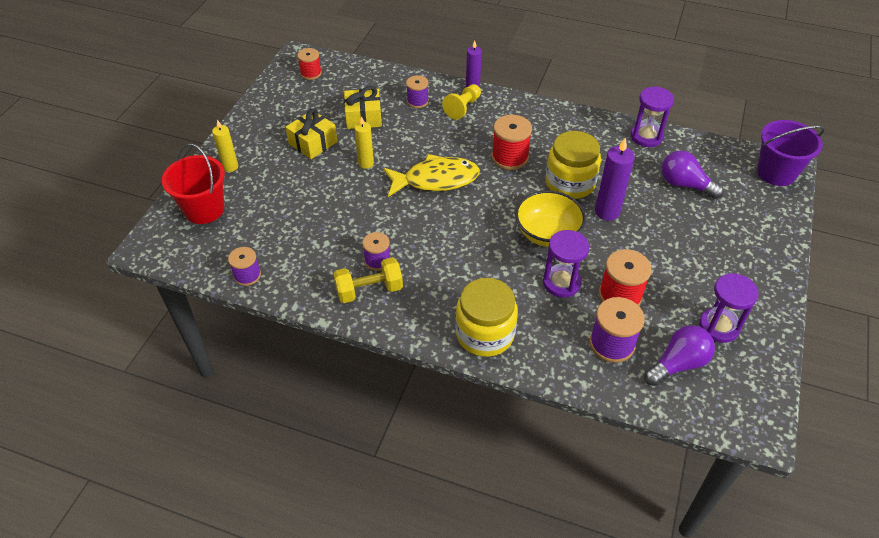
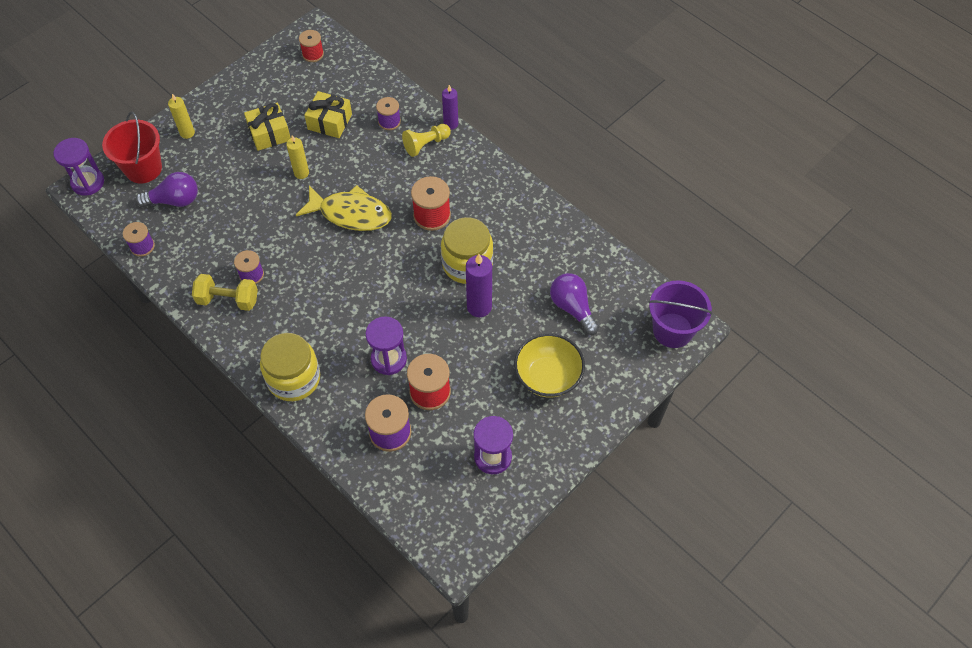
camera: 25 degrees right, 10 degrees up
(547, 233) = (410, 307): yellow bowl -> yellow bowl (548, 376)
(646, 137) = (576, 242): purple hourglass -> purple hourglass (88, 182)
(678, 364) = (432, 474): purple light bulb -> purple light bulb (174, 200)

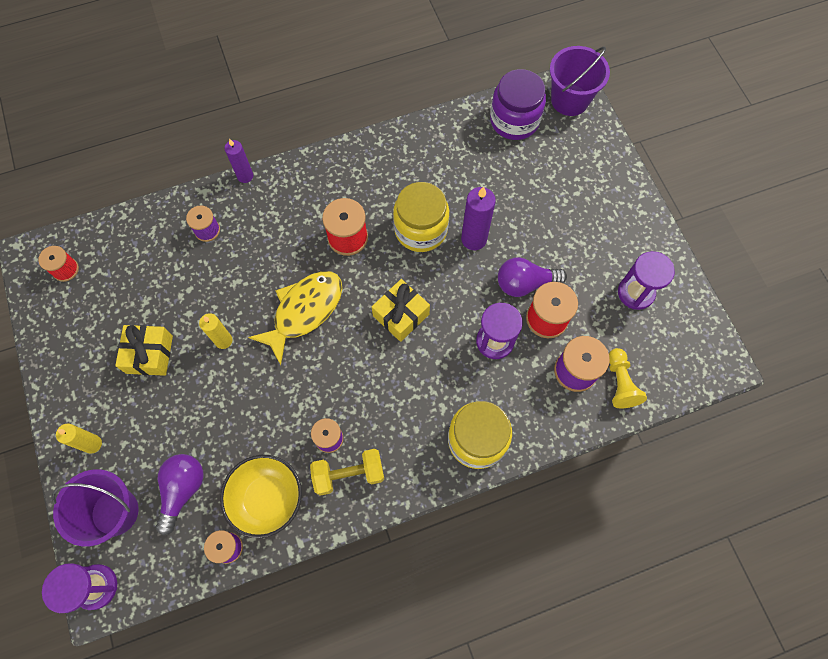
camera: 65 degrees left, 10 degrees up
(143, 168) = (115, 512): red bucket -> purple bucket
(228, 300) = (349, 474): yellow dumbbell -> yellow dumbbell turned 45 degrees clockwise
(330, 122) = (171, 287): yellow gift -> yellow gift (401, 315)
(426, 144) = (257, 208): yellow pawn -> yellow pawn (620, 383)
(548, 376) = (573, 214): yellow bowl -> yellow bowl (267, 498)
(572, 308) = (511, 164): purple light bulb -> purple light bulb (525, 283)
(621, 293) = (514, 120): none -> purple jar

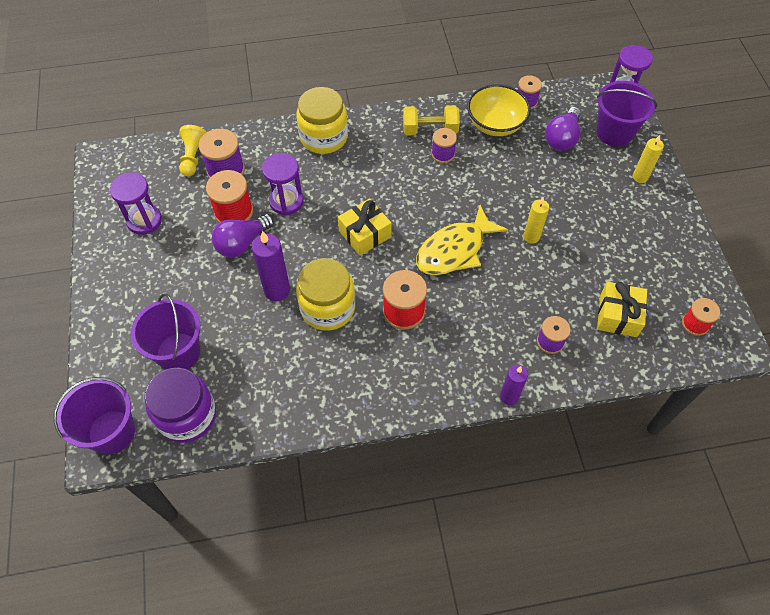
camera: 170 degrees left, 10 degrees down
(149, 354) = (599, 235): yellow gift -> yellow gift (618, 316)
(525, 283) = (242, 243): purple light bulb -> purple light bulb turned 135 degrees clockwise
(543, 168) = (178, 352): none -> purple bucket

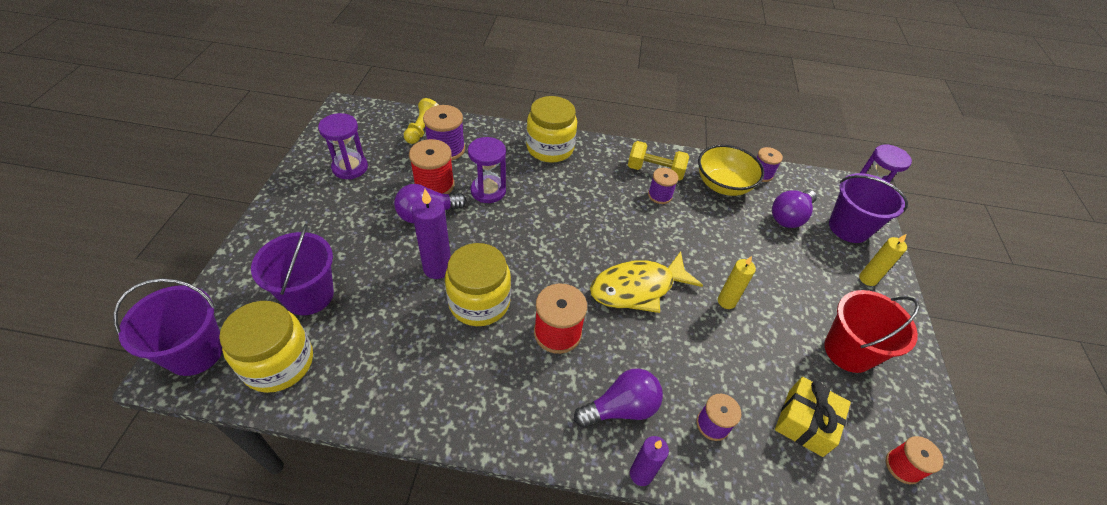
camera: 15 degrees right, 10 degrees down
(187, 415) = (278, 363): purple jar -> yellow jar
(365, 234) = (550, 243): yellow gift -> none
(477, 354) = (621, 408): none -> purple light bulb
(637, 246) = (848, 351): none -> red bucket

